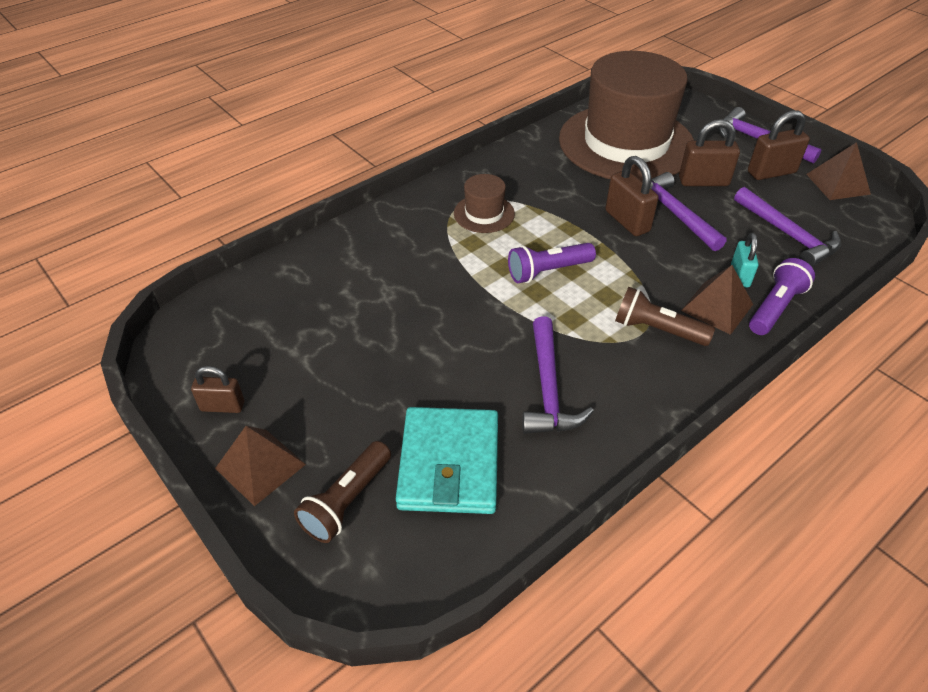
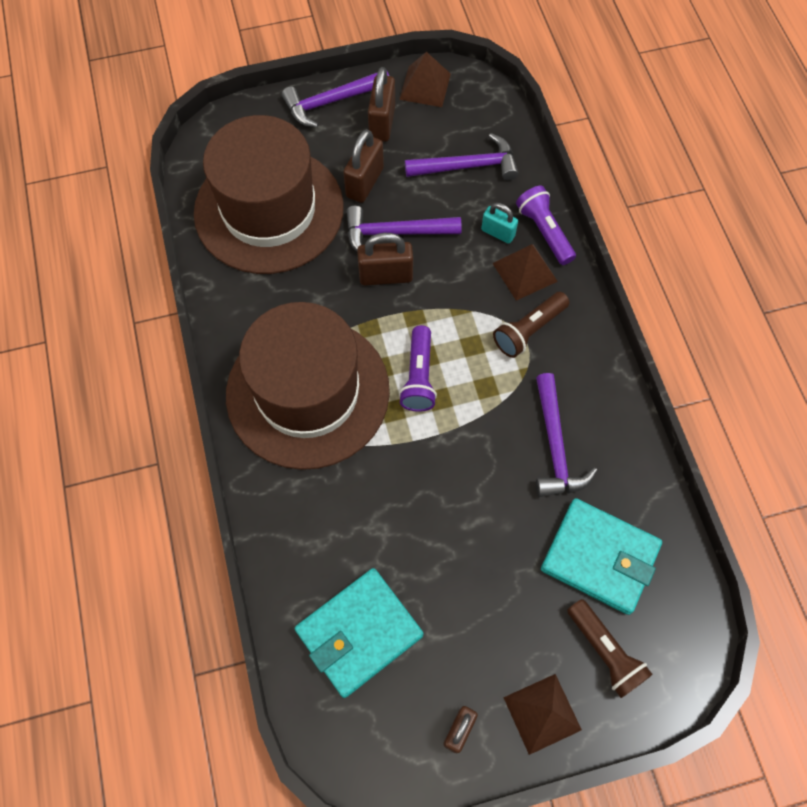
camera: 65 degrees left, 20 degrees up
(287, 311) = (359, 633): none -> turquoise wallet
(484, 213) = (308, 392): brown hat -> brown hat, size x2.46
(548, 388) = (555, 446): purple hammer -> purple hammer turned 60 degrees clockwise

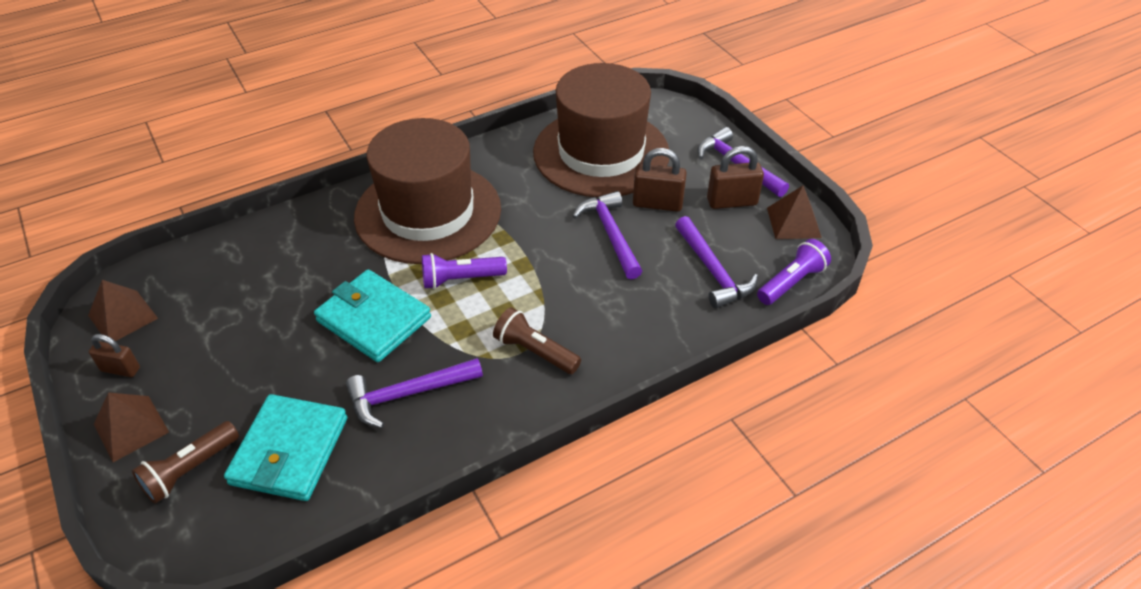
camera: 75 degrees right, 20 degrees down
(359, 633) = (210, 288): turquoise wallet -> turquoise wallet (374, 319)
(386, 276) = (561, 237): brown padlock -> none
(498, 233) = (642, 308): turquoise padlock -> none
(524, 272) = (603, 337): brown pyramid -> brown pyramid (123, 316)
(544, 231) = (660, 345): purple flashlight -> purple flashlight (791, 282)

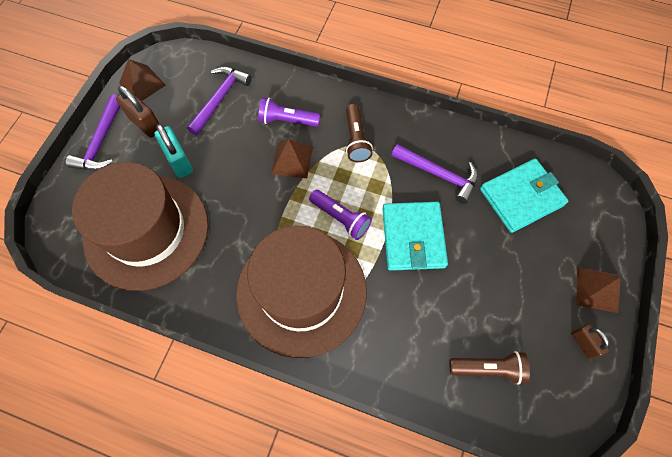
camera: 130 degrees left, 20 degrees up
(123, 316) = (560, 394): brown pyramid -> brown pyramid (292, 160)
(189, 470) = (578, 231): brown flashlight -> brown flashlight (488, 368)
(610, 234) = (230, 167): purple hammer -> none
(657, 204) = (179, 161): brown padlock -> turquoise padlock
(791, 282) = (199, 60): purple flashlight -> purple flashlight (287, 120)

